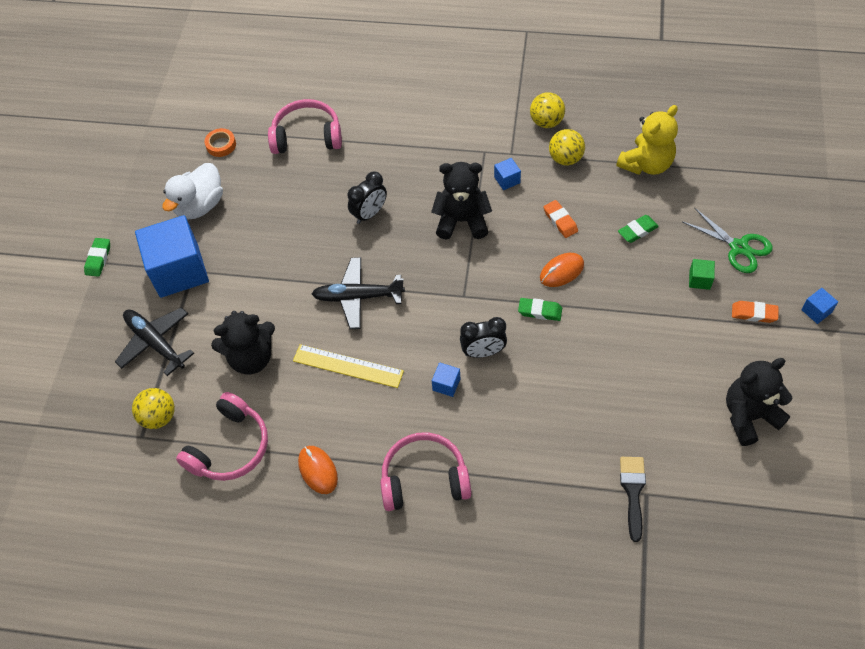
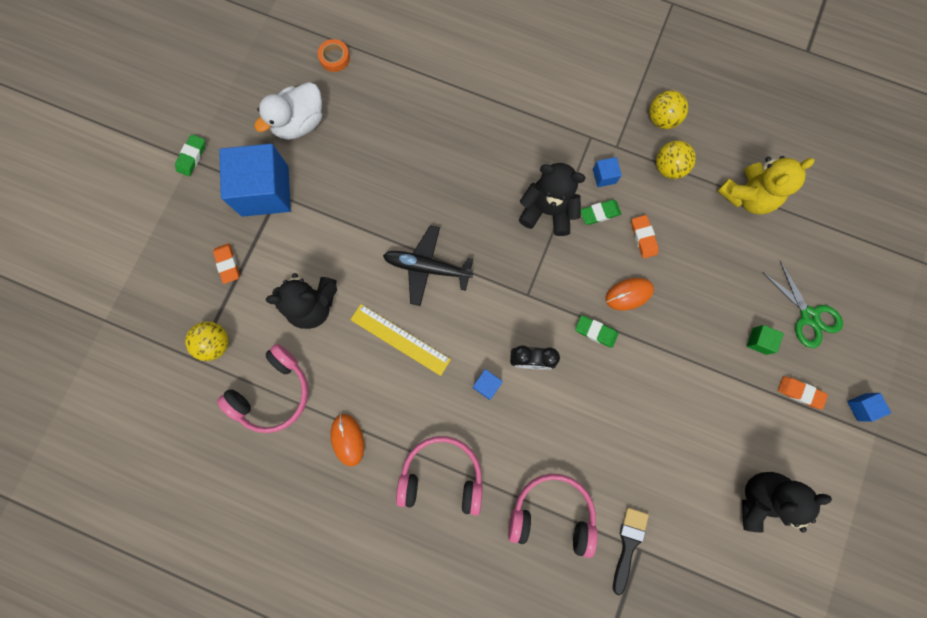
camera: 10 degrees right, 20 degrees up
(156, 343) = (228, 264): black plane -> orange eraser
(307, 136) = (420, 71): pink headphones -> pink headphones (552, 513)
(369, 214) = (460, 178): black clock -> none
(637, 231) = (715, 270): green eraser -> green eraser (599, 213)

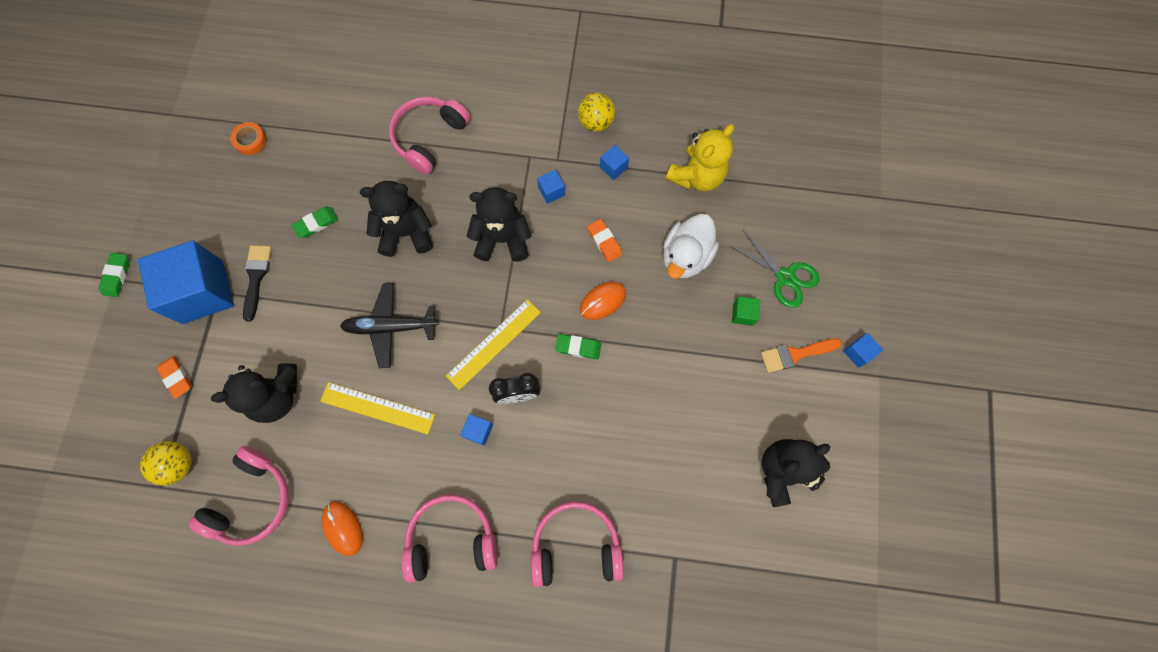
camera: 15 degrees left, 5 degrees down
(299, 123) = (226, 214): white duck -> white duck (685, 256)
(459, 182) = (406, 233): none -> black teddy bear
(500, 96) = (429, 138): none -> pink headphones
(518, 308) = (494, 344): none -> yellow ruler
(599, 213) = (555, 229): green eraser -> green eraser (316, 224)
(628, 544) = (662, 556): black brush -> black brush (256, 277)
(668, 167) = (613, 167): yellow ball -> blue cube
(800, 392) = (795, 354): orange eraser -> orange brush

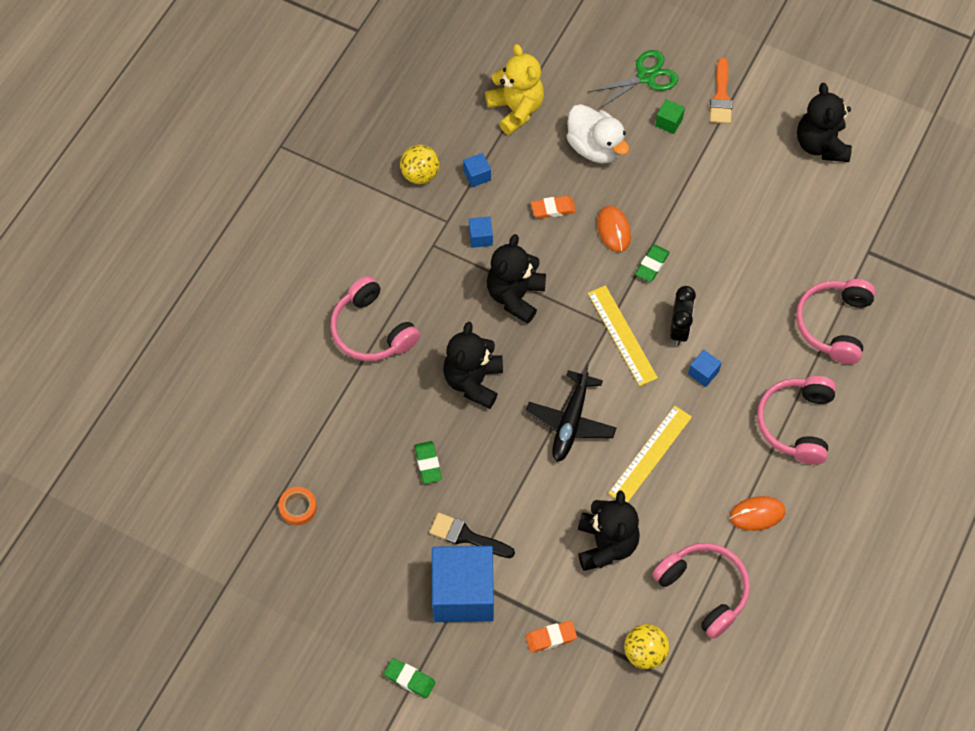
camera: 70 degrees left, 10 degrees down
(858, 352) = (736, 49): blue cube -> none

